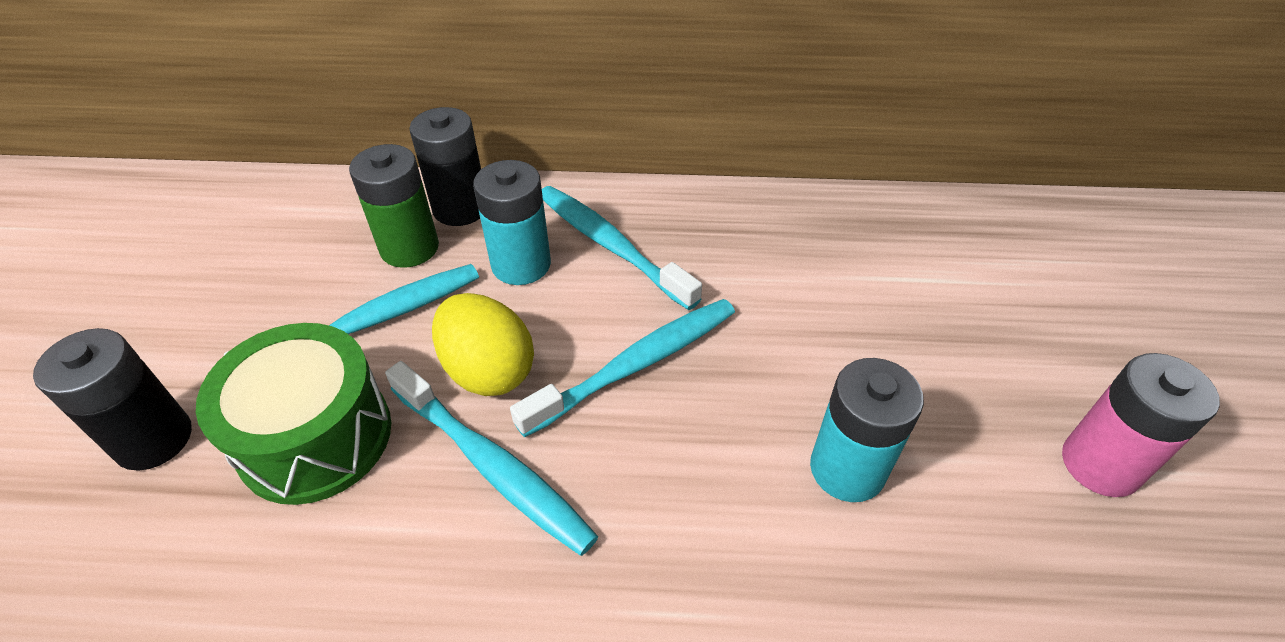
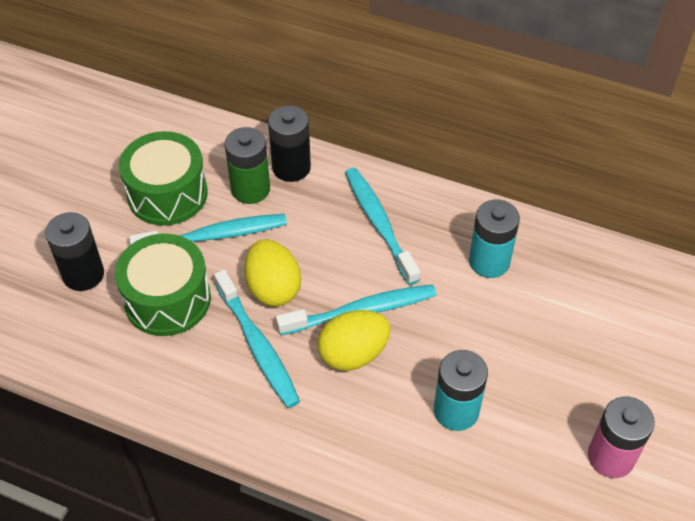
camera: 20 degrees right, 5 degrees up
(281, 284) = (167, 194): none -> green drum
(521, 264) = (316, 221): turquoise battery -> turquoise battery (489, 261)
(651, 431) = (353, 354): none -> yellow egg

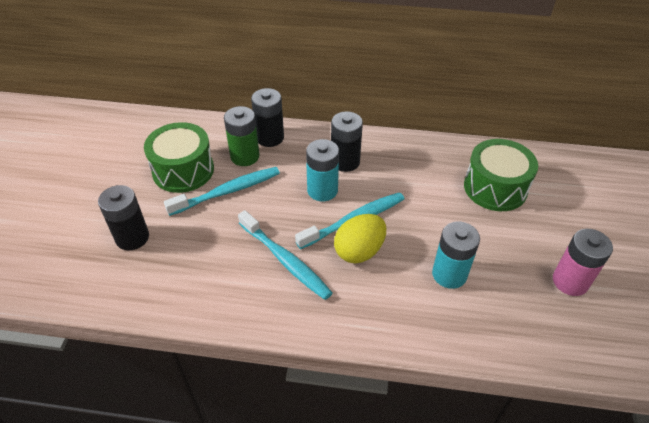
camera: 15 degrees left, 5 degrees down
(167, 299) = (205, 242): green drum -> green drum (495, 188)
(273, 288) = (284, 218): yellow egg -> none
(379, 224) = (345, 162): turquoise toothbrush -> black battery
(489, 261) = (430, 171): turquoise battery -> turquoise battery (322, 190)

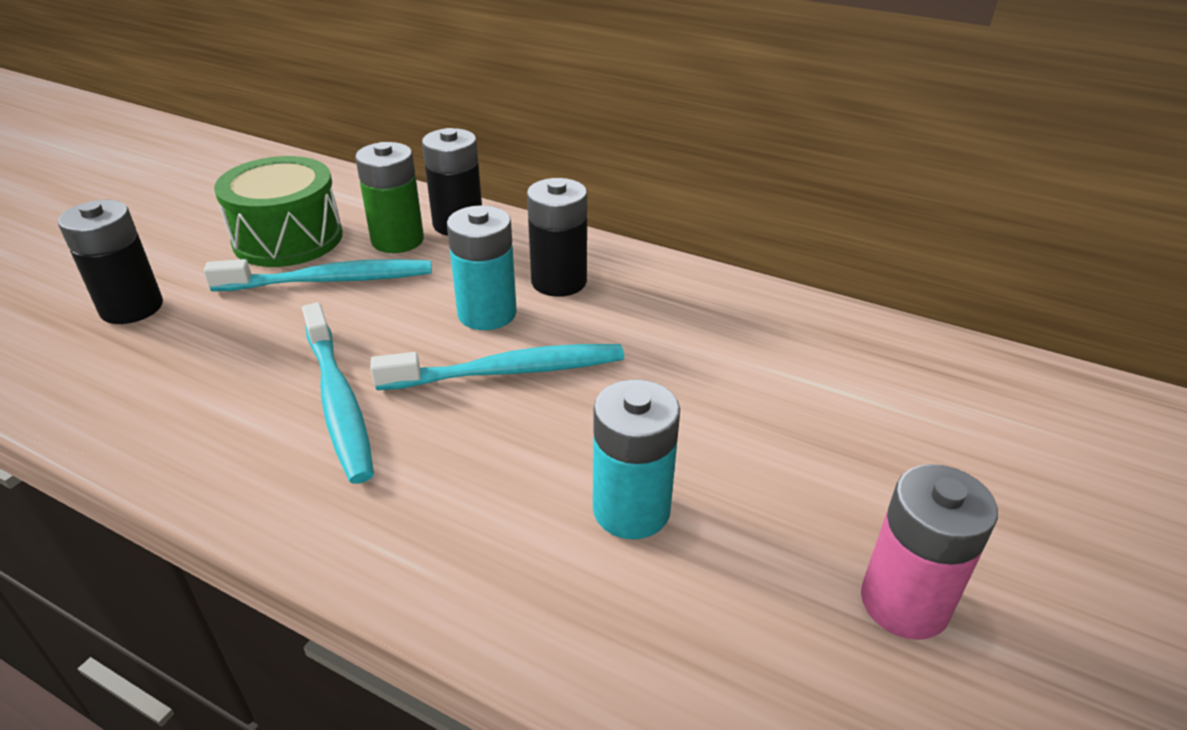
camera: 20 degrees right, 10 degrees down
(359, 251) = (481, 422): yellow egg -> none
(495, 188) = (825, 384): green drum -> none

